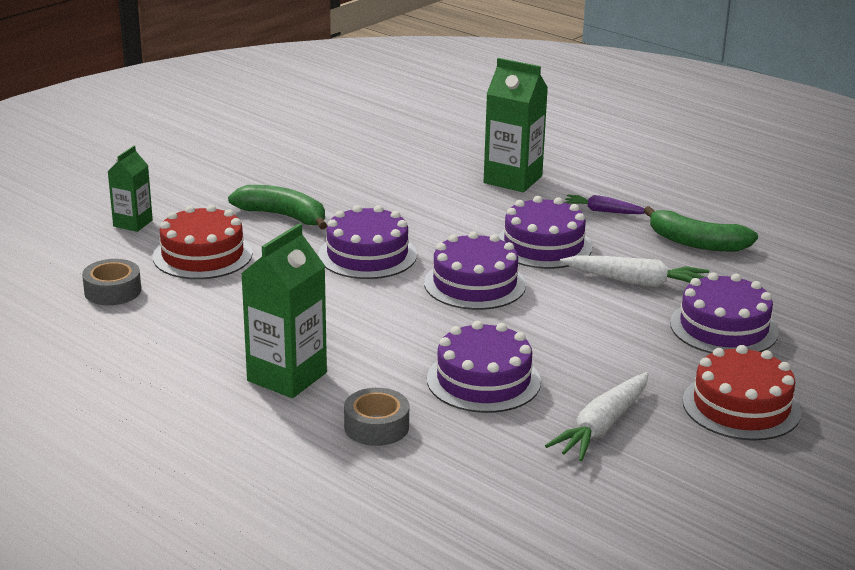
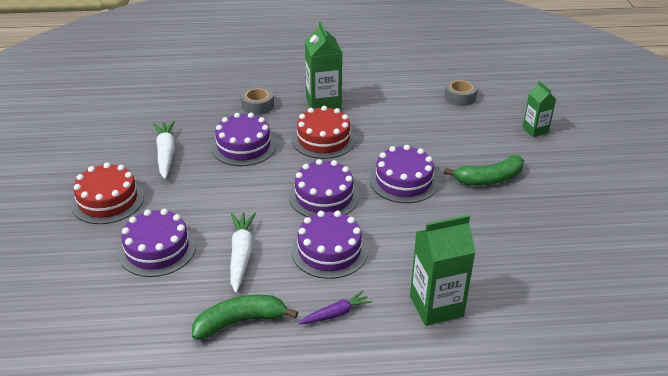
camera: 135 degrees right, 10 degrees up
(202, 255) = (469, 133): red cake -> red cake (323, 139)
(636, 282) = (241, 255): white carrot -> white carrot turned 120 degrees clockwise

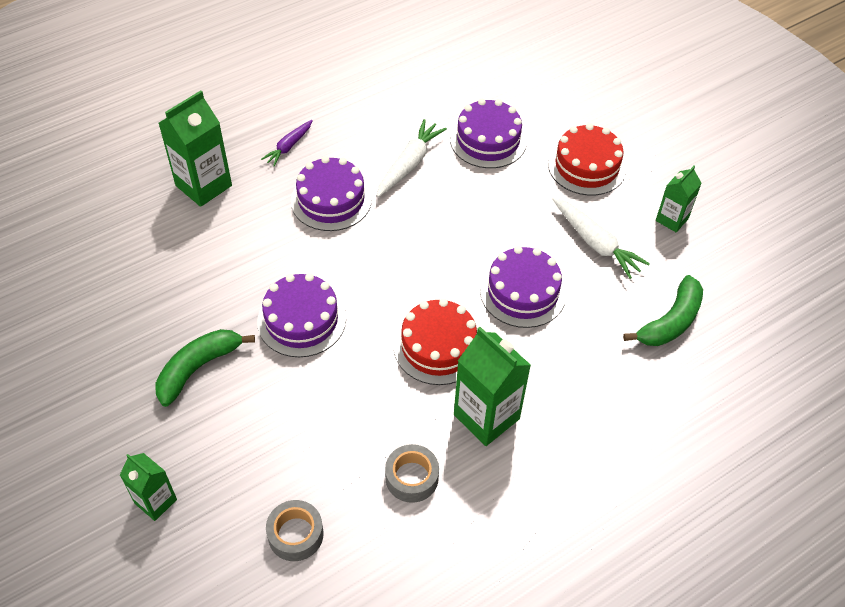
camera: 150 degrees right, 15 degrees up
(99, 148) = (672, 219): none -> green carton
(240, 321) = (363, 112): green banana -> green banana (670, 322)
(241, 255) = (409, 164): white carrot -> white carrot turned 120 degrees counterclockwise
(257, 105) = (570, 371): grey tape -> grey tape (411, 477)
(324, 196) = (378, 260): purple cake -> none

